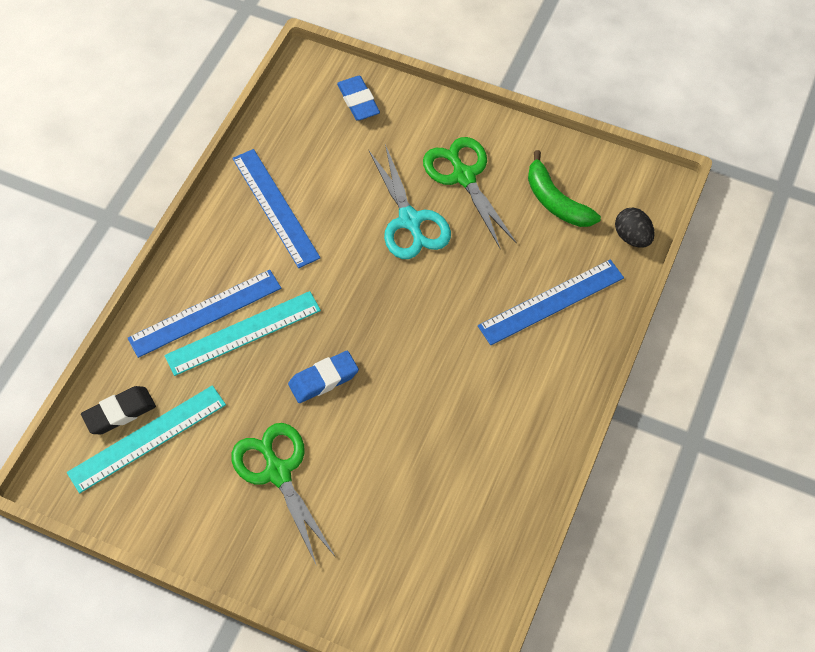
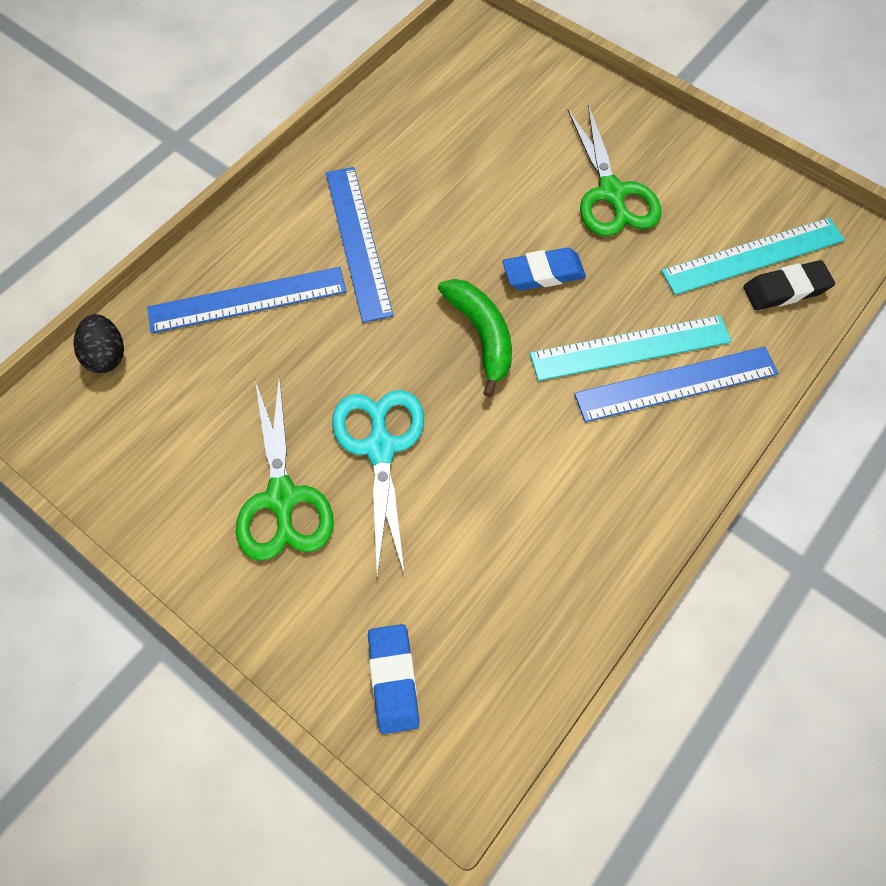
camera: 165 degrees left, 5 degrees up
(275, 207) = (561, 515): blue ruler -> blue ruler (357, 242)
(556, 201) = (175, 429): green banana -> green banana (481, 335)

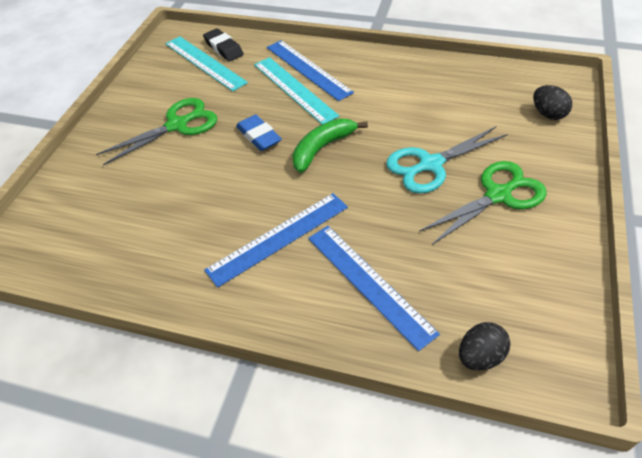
camera: 110 degrees left, 15 degrees down
(393, 679) = (548, 114): blue eraser -> black egg

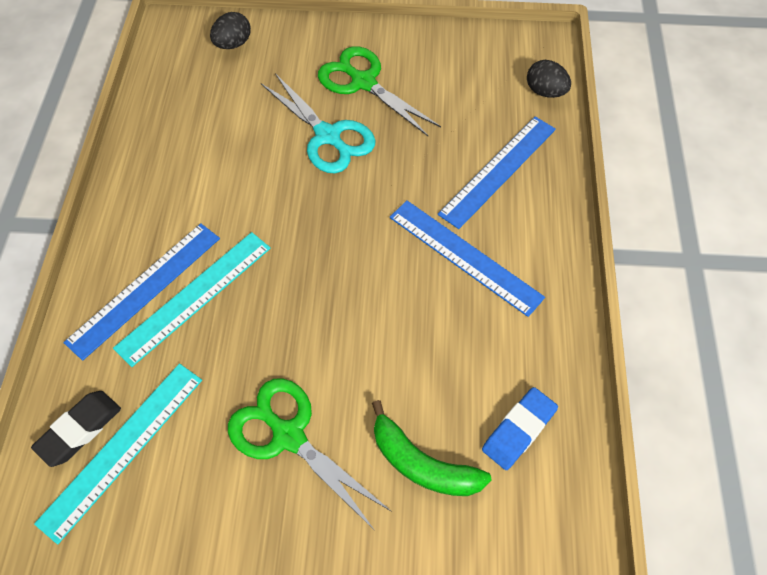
camera: 105 degrees left, 10 degrees up
(259, 136) = (301, 318): blue eraser -> blue eraser (519, 430)
(322, 148) = (315, 241): green banana -> green banana (422, 463)

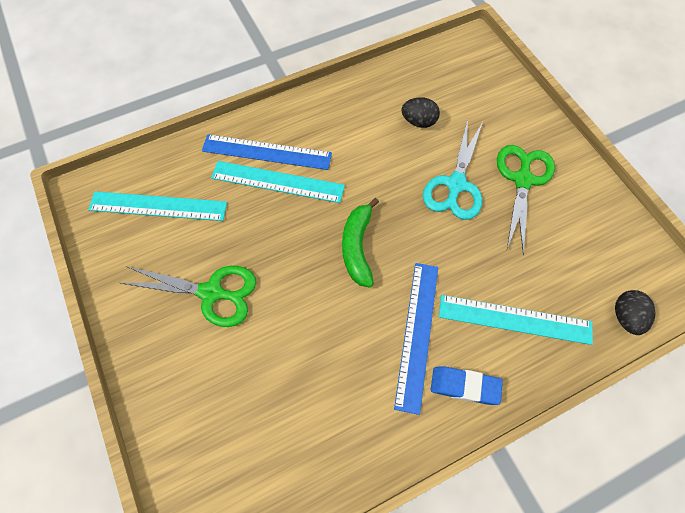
camera: 60 degrees right, 5 degrees up
(80, 430) = (159, 177): black eraser -> none
(233, 44) = (488, 83): black egg -> black egg (418, 122)
(289, 435) = (211, 293): green scissors -> green scissors turned 90 degrees clockwise
(422, 463) = (234, 390): green banana -> green banana (357, 247)
(498, 171) = (514, 319): blue ruler -> turquoise ruler
(519, 430) = (294, 448): blue eraser -> blue eraser (464, 386)

